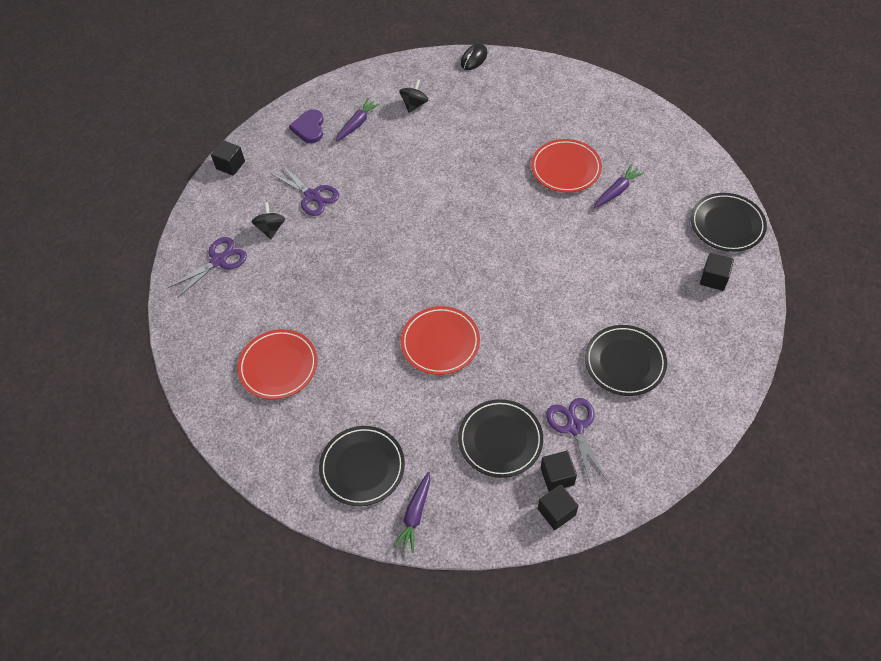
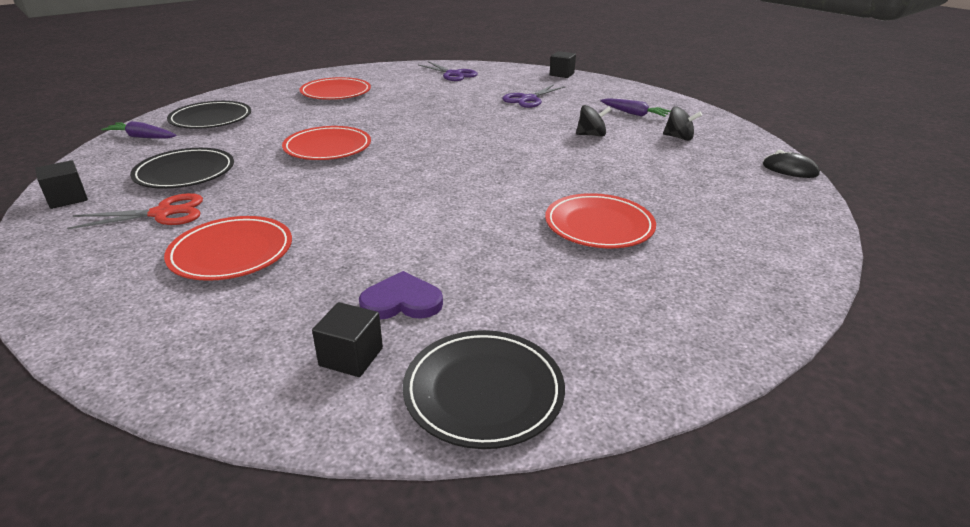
camera: 85 degrees right, 25 degrees down
(271, 228) = (487, 87): black spinning top -> black spinning top (591, 135)
(309, 128) = (619, 97): purple heart -> purple heart (401, 301)
(557, 476) = (110, 200): black cube -> none
(575, 427) = (162, 213): purple scissors -> red scissors
(617, 191) = (559, 267): purple carrot -> none
(624, 362) = (231, 253): black plate -> red plate

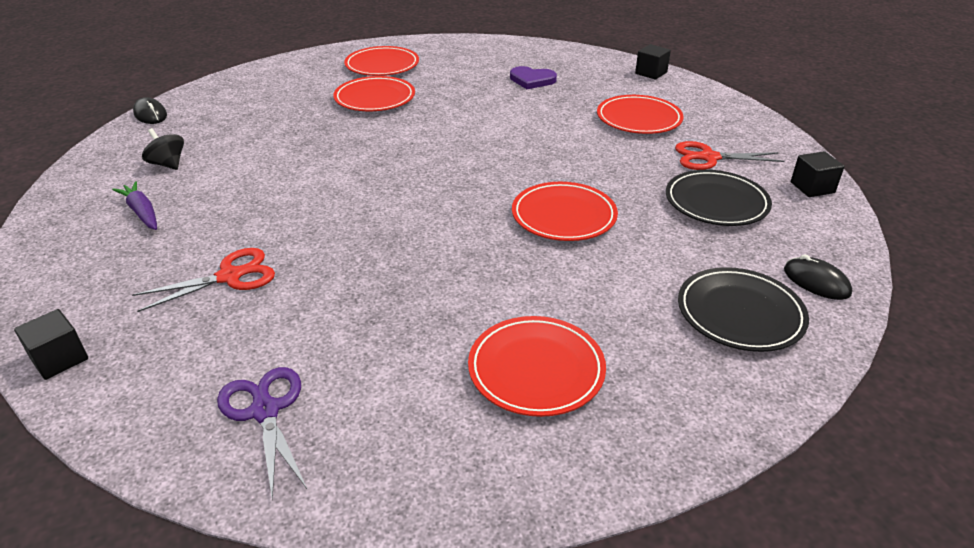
camera: 160 degrees left, 5 degrees up
(142, 137) = (816, 282): purple carrot -> black mouse
(351, 357) = (564, 65): black cube -> black cube (651, 73)
(483, 391) = (509, 49): black plate -> none
(528, 99) = (229, 276): purple scissors -> red scissors
(591, 135) = (251, 184): black spinning top -> none
(666, 288) = (382, 65): none -> red plate

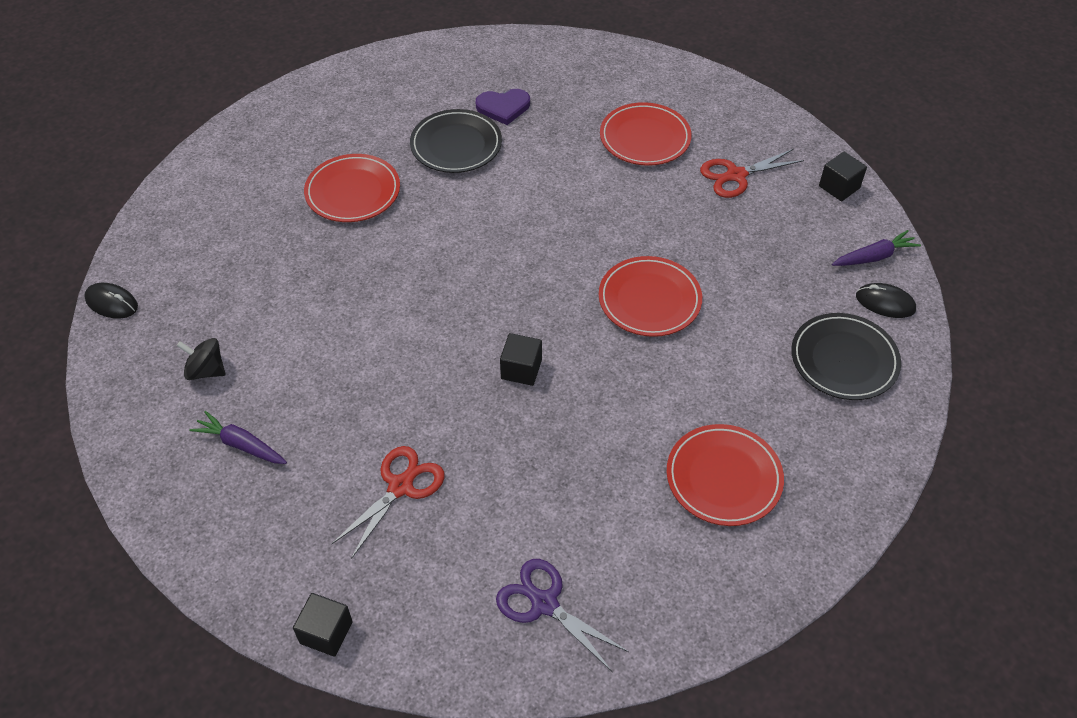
camera: 25 degrees left, 15 degrees up
(382, 65) = (319, 132): red plate -> none
(651, 73) = (619, 58): black cube -> black cube (521, 369)
(716, 202) = (769, 235): black plate -> black plate (456, 145)
(823, 244) = (874, 257): none -> purple carrot

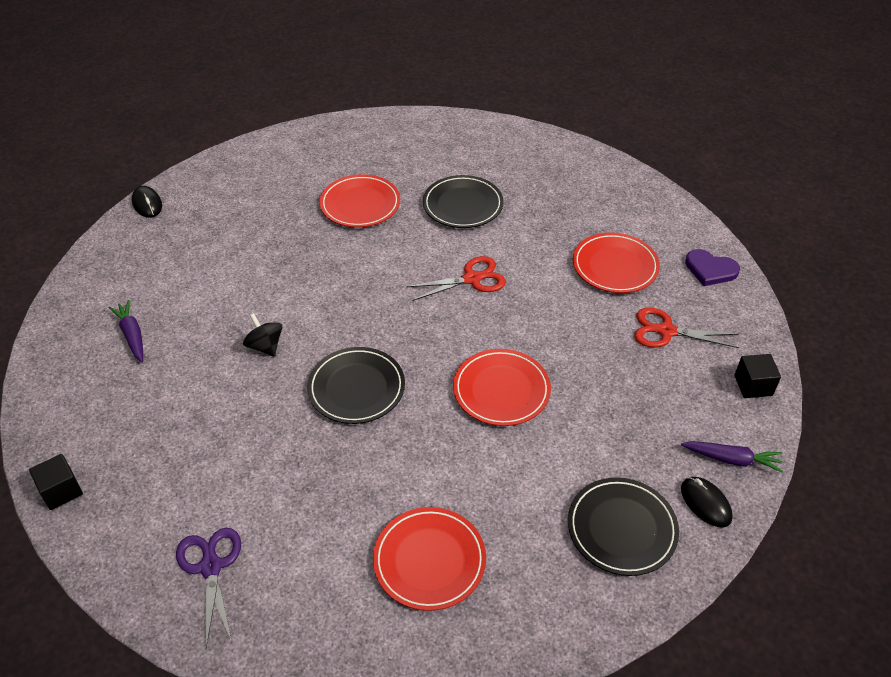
camera: 35 degrees right, 5 degrees down
(206, 370) = (158, 275): black spinning top -> black spinning top (265, 346)
(400, 486) = (198, 422): red scissors -> red scissors (472, 279)
(503, 107) = (523, 194): purple heart -> purple heart (710, 270)
(521, 369) = (356, 388): black cube -> black plate

